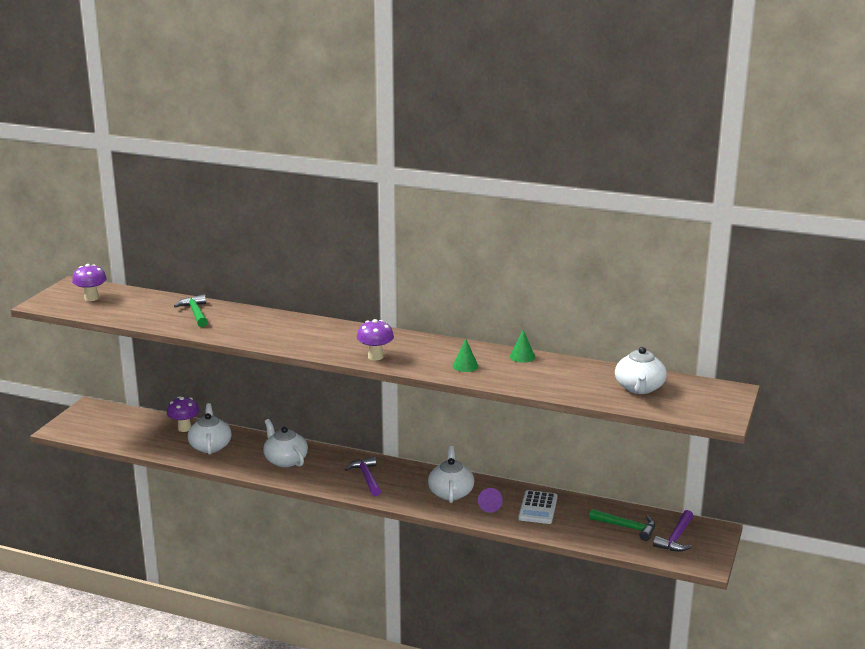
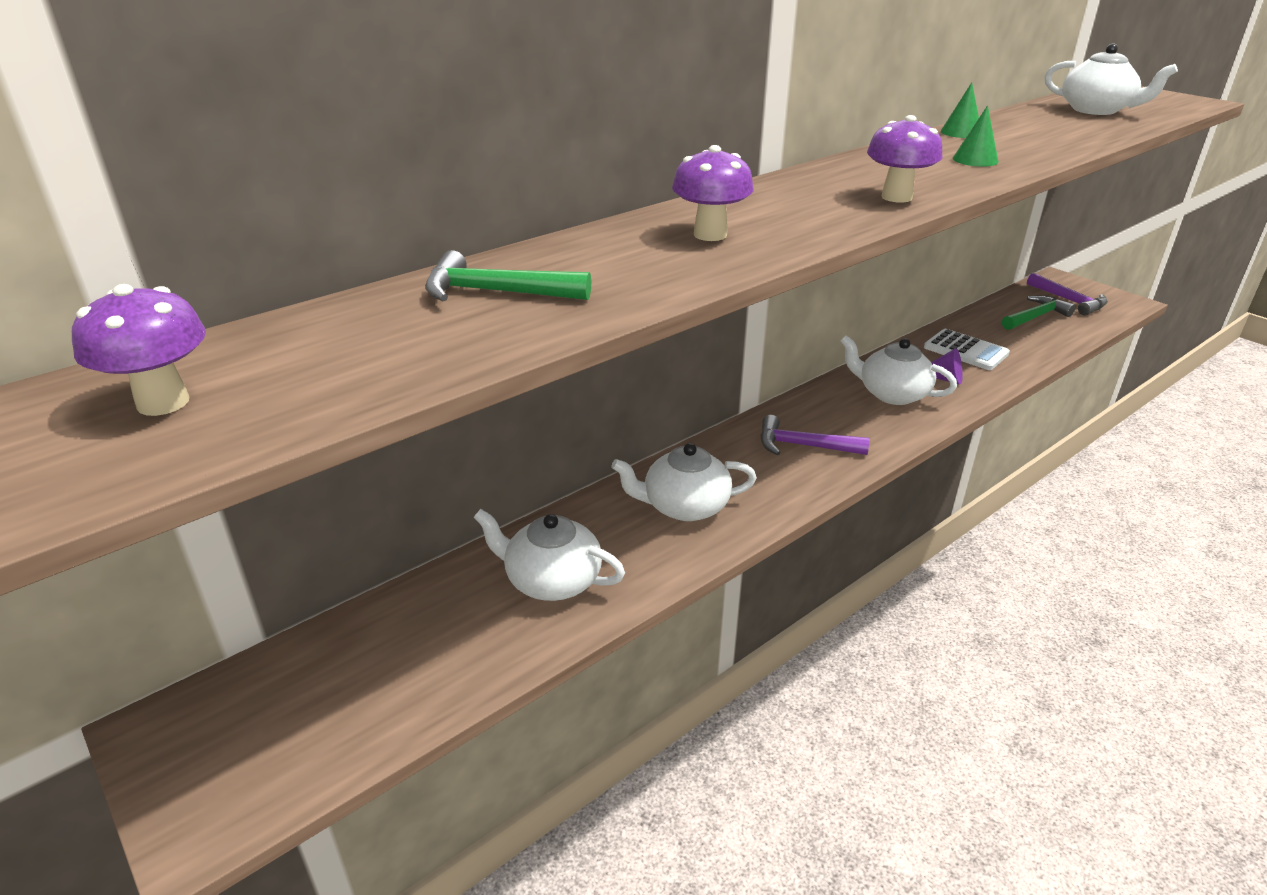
camera: 60 degrees left, 10 degrees up
(184, 428) = (442, 596): purple mushroom -> purple mushroom (710, 235)

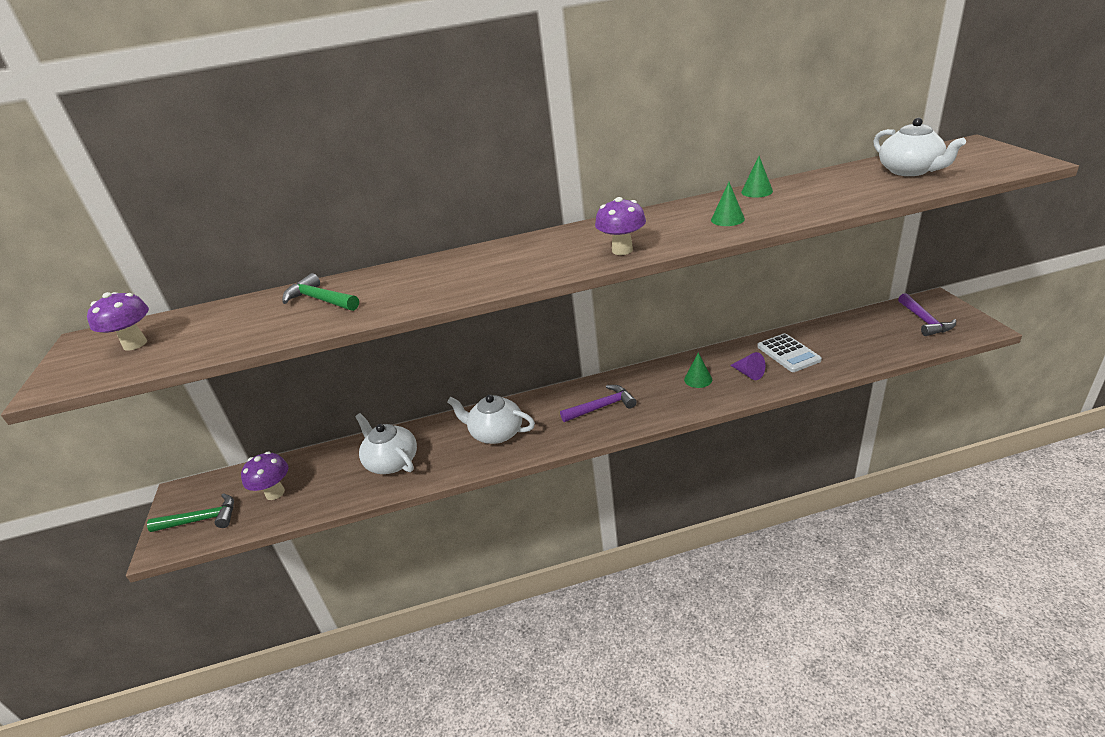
camera: 30 degrees right, 0 degrees up
(710, 235) = (471, 271): purple mushroom -> purple mushroom (275, 493)
(803, 446) = (602, 407): purple hammer -> purple hammer turned 120 degrees clockwise
(892, 394) = (698, 379): white teapot -> green cone
(1036, 317) = (878, 332): green hammer -> green hammer (202, 520)

